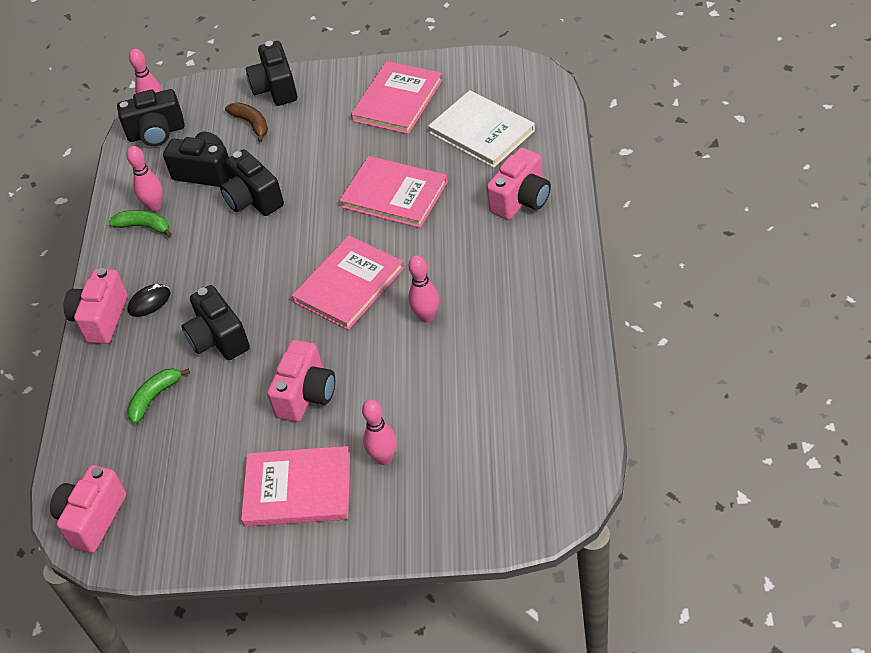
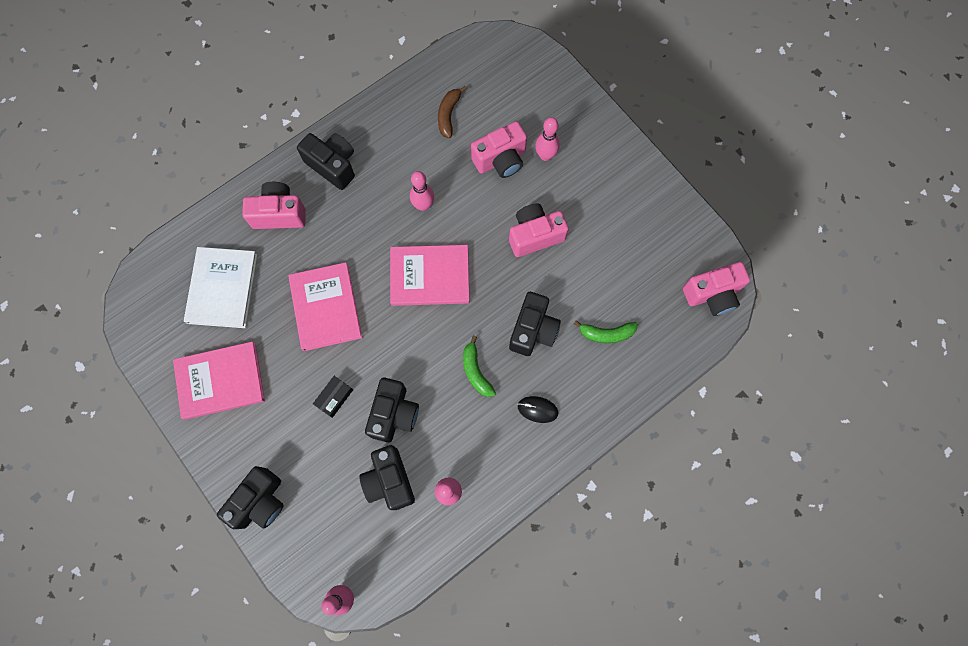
camera: 135 degrees left, 25 degrees up
(101, 319) = (575, 433): pink camera -> pink camera (500, 160)
(144, 226) = (474, 481): green banana -> green banana (476, 371)
(156, 133) = (371, 567): black camera -> black camera (333, 165)
(251, 124) = (314, 487): brown banana -> brown banana (448, 115)
(297, 489) = (601, 189): pink book -> none
(308, 166) = (334, 397): none -> black box

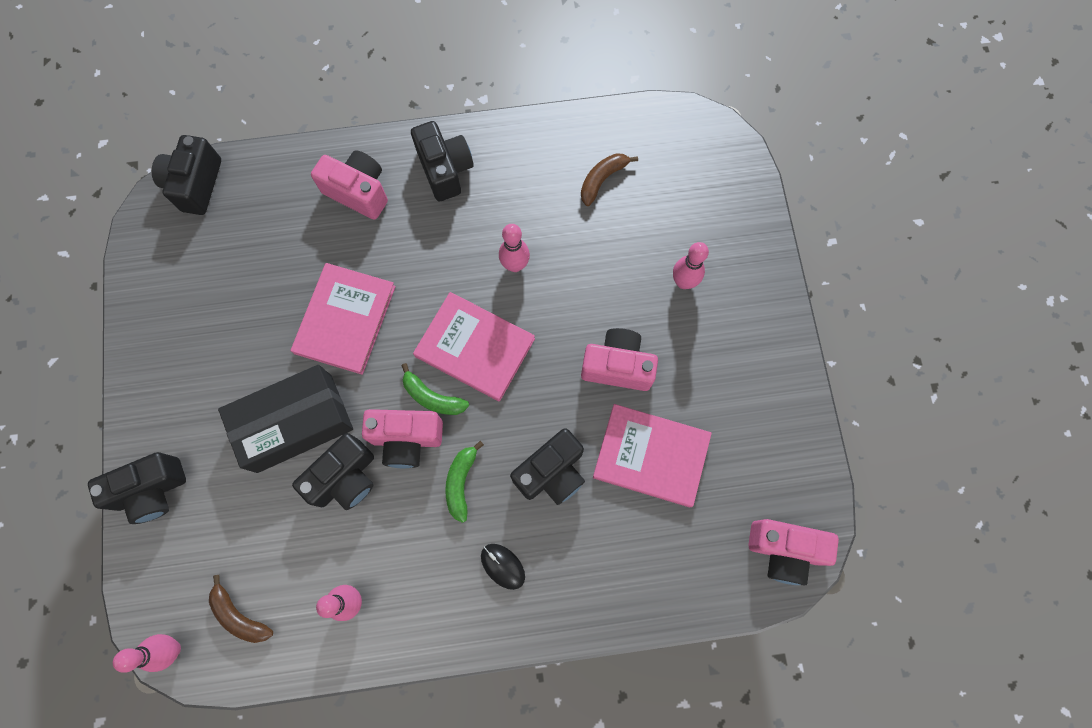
camera: 30 degrees right, 0 degrees up
(220, 381) = (191, 337): pink book -> pink book (651, 456)
(222, 288) = (253, 240): white book -> none
(334, 397) = (295, 423): black box -> black box, size x2.40
(377, 547) = (239, 615): none -> brown banana
(389, 480) = (296, 549): black camera -> black camera (196, 184)
(500, 160) = (630, 260): pink camera -> pink camera (406, 439)
(606, 333) = (632, 524): green banana -> green banana (432, 397)

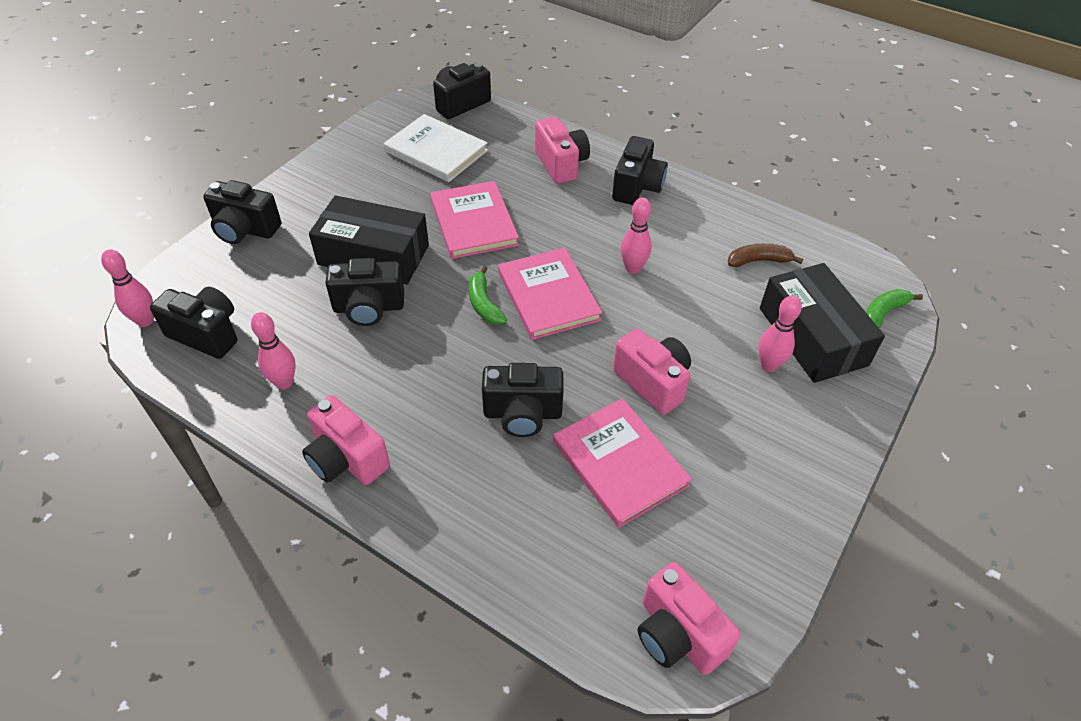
camera: 40 degrees right, 25 degrees down
(232, 262) = (436, 151): none -> white book
(239, 615) = (206, 334): brown banana -> black camera
(345, 319) = (473, 222): pink book -> pink book turned 75 degrees counterclockwise
(406, 439) = (437, 315): pink camera -> pink camera (346, 459)
(461, 482) = (446, 369): green banana -> green banana (883, 313)
(502, 566) = (415, 447): black mouse -> none
(693, 228) = (812, 336): none -> black box

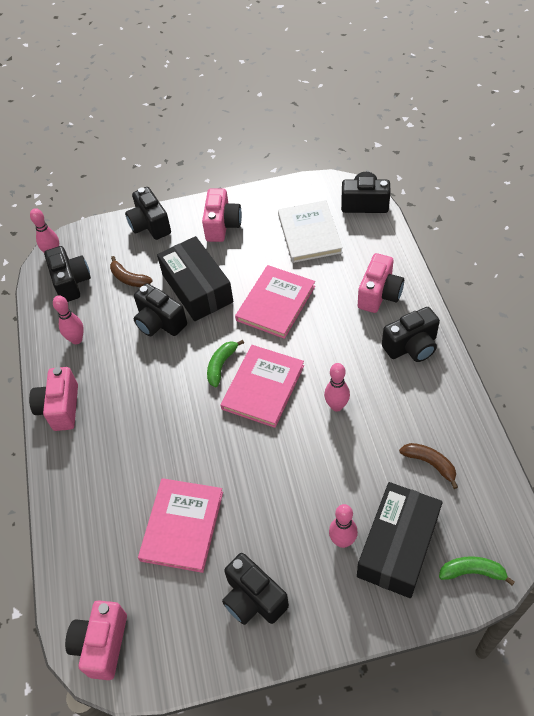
camera: 50 degrees right, 5 degrees up
(279, 290) = (129, 278): none -> brown banana
(522, 414) = (166, 452): black camera -> black camera (253, 599)
(652, 382) = (257, 492): pink camera -> pink camera (222, 225)

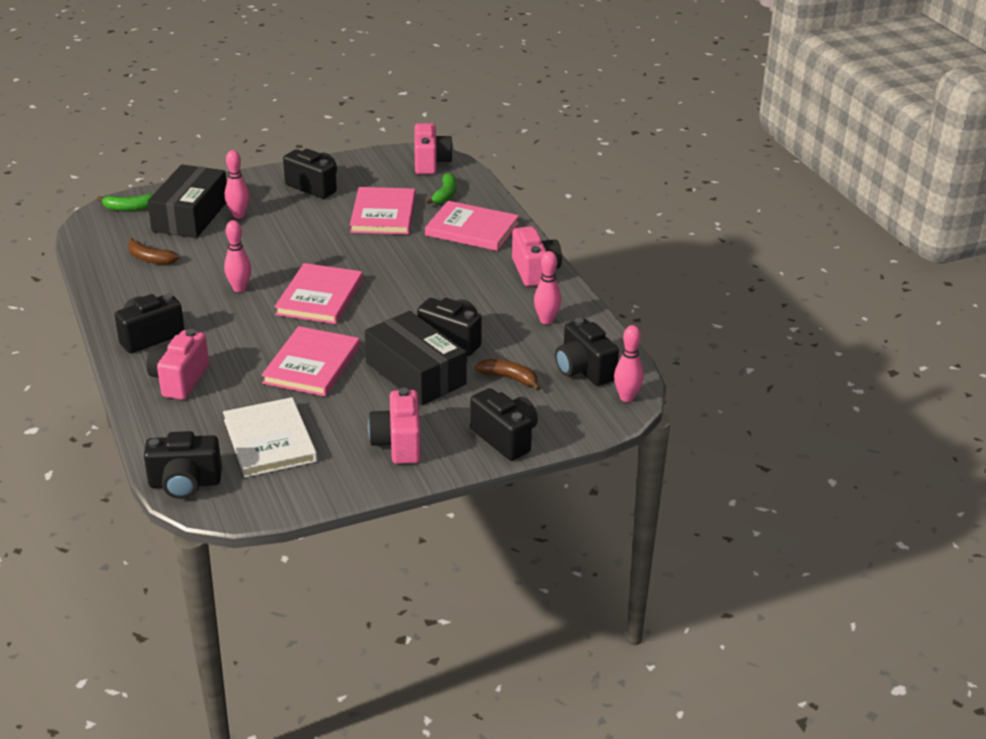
camera: 165 degrees right, 20 degrees down
(96, 485) = (472, 229): none -> pink book
(221, 365) = (369, 310): green banana -> green banana (445, 195)

